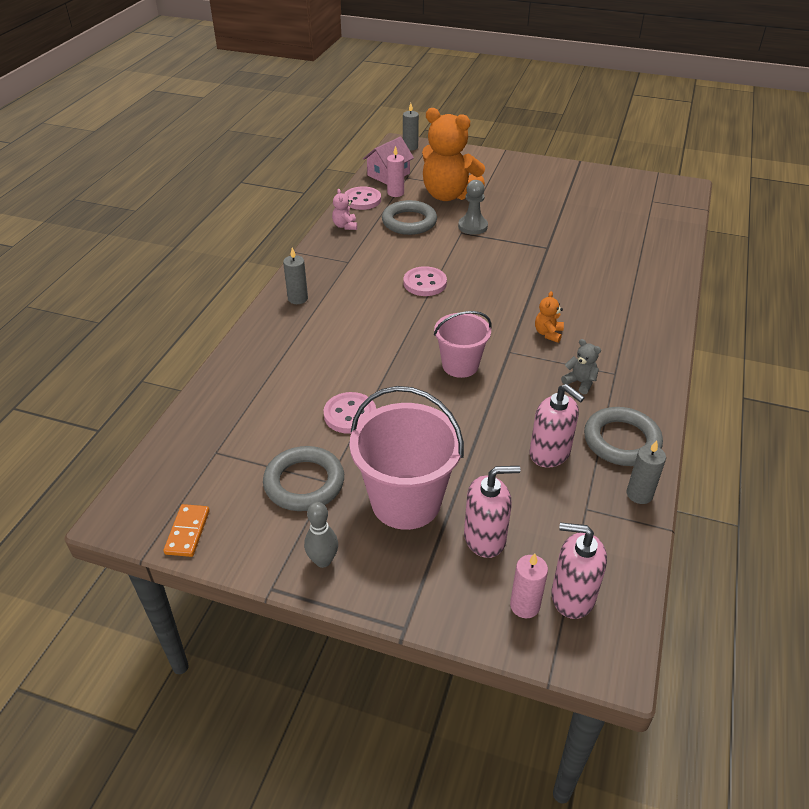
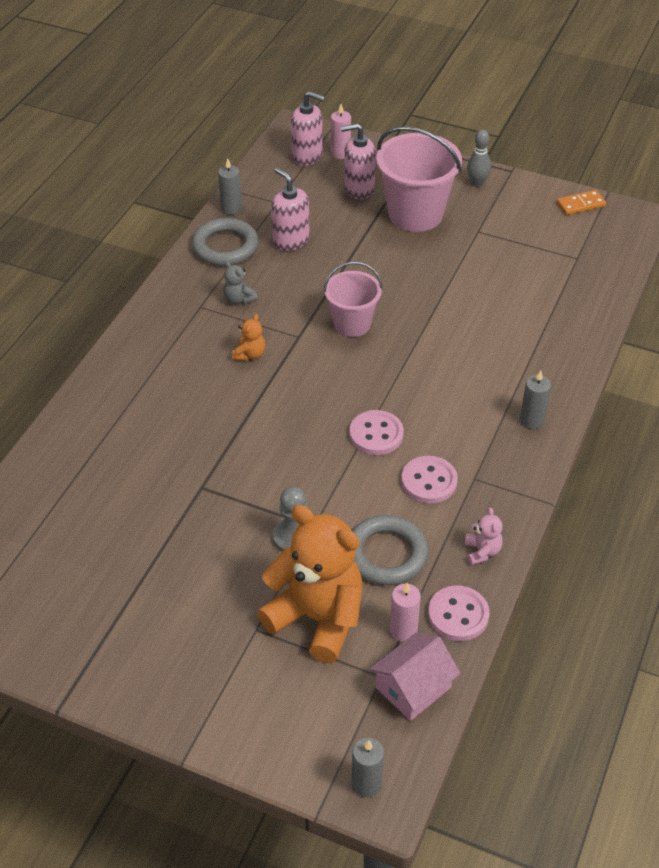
camera: 175 degrees left, 5 degrees up
(188, 532) = (580, 204): orange domino -> orange domino turned 60 degrees clockwise
(304, 483) = (497, 231): grey ring -> none
(350, 414) = (462, 282): pink button -> pink button (429, 481)

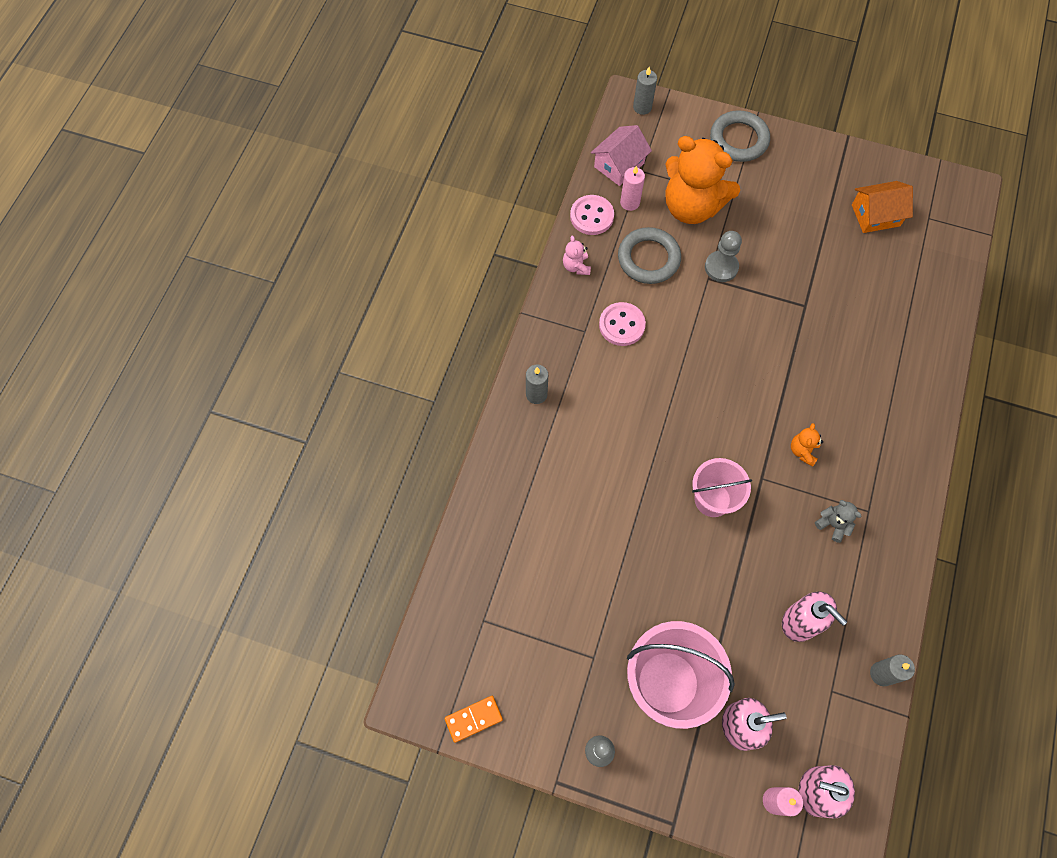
camera: 175 degrees right, 20 degrees up
(69, 587) = (875, 215): none -> orange house
(225, 246) = (869, 605): grey ring -> grey ring (738, 140)
(376, 434) = (671, 368): pink button -> none

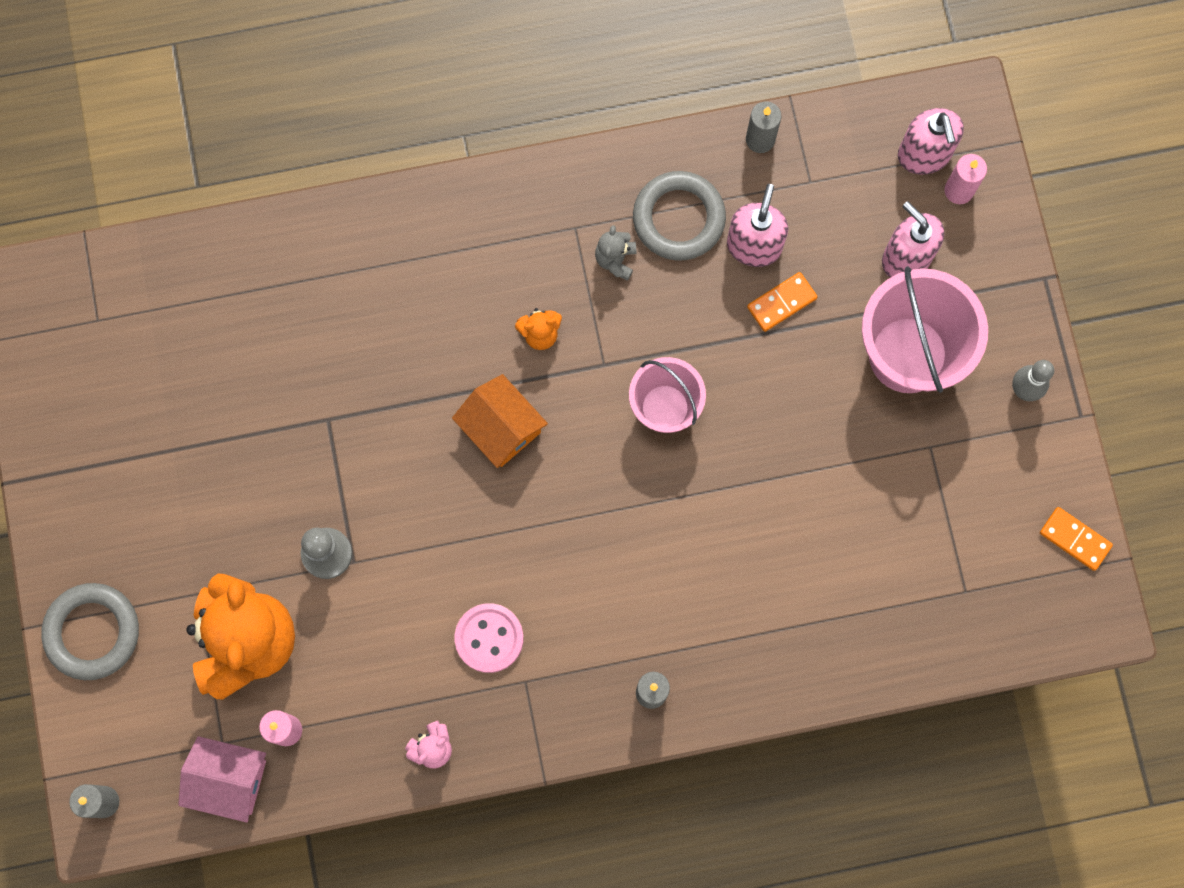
camera: 120 degrees left, 10 degrees up
(591, 216) = (338, 771): pink button -> none
(648, 258) = (366, 656): grey ring -> grey ring (678, 218)
(749, 617) = (781, 303): none -> orange domino
(875, 215) = (130, 390): orange house -> orange house (501, 427)

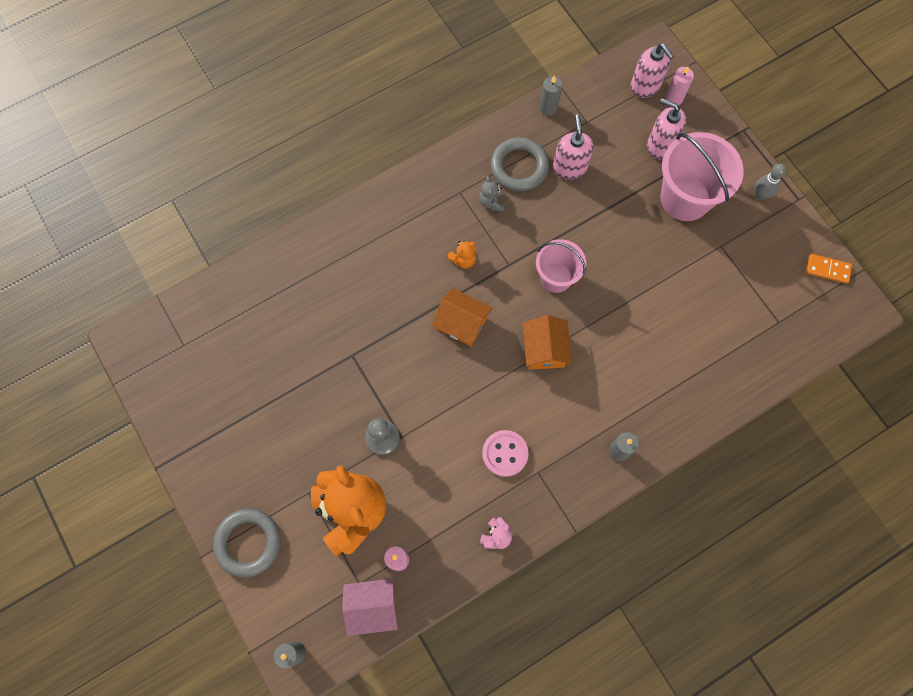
camera: 20 degrees left, 5 degrees down
(605, 509) = (544, 349): none -> orange house
(781, 303) = (599, 194): orange domino -> none

